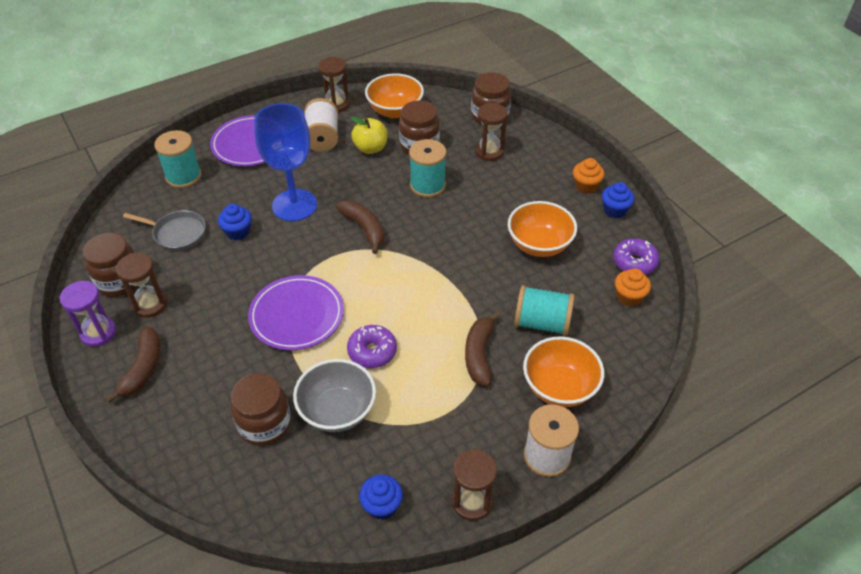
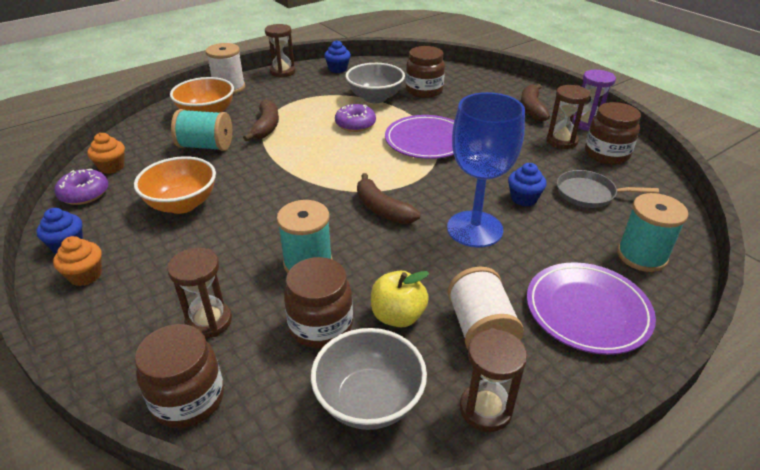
camera: 175 degrees right, 10 degrees down
(395, 111) = (369, 400): orange bowl -> grey bowl

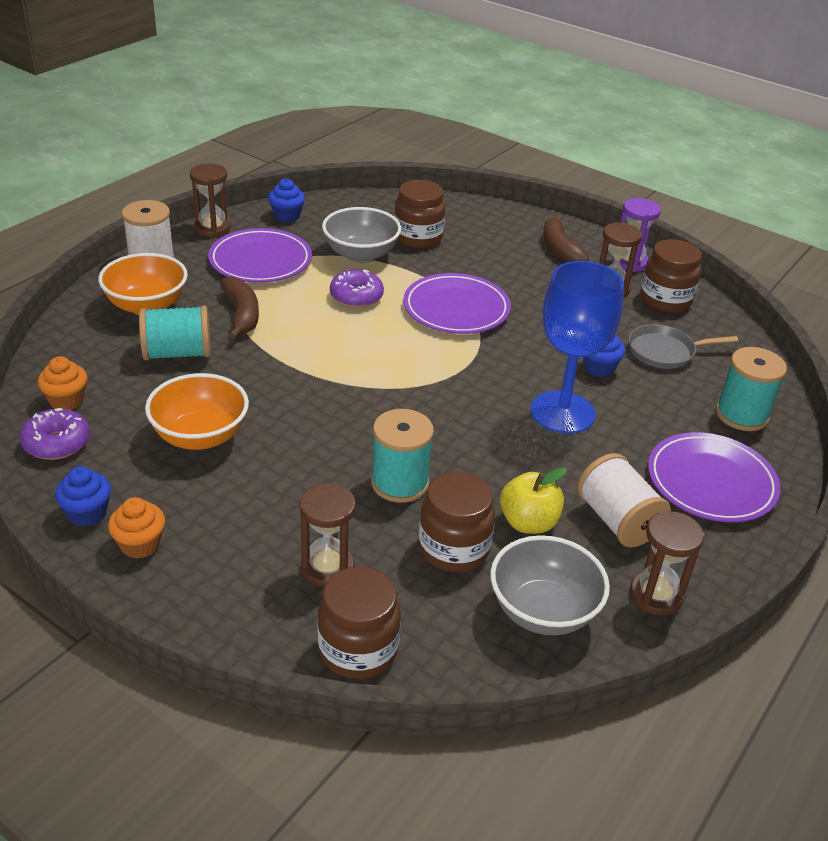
camera: 20 degrees left, 0 degrees up
(302, 94) = (260, 261): none -> purple plate
(382, 209) = (449, 405): brown banana -> none

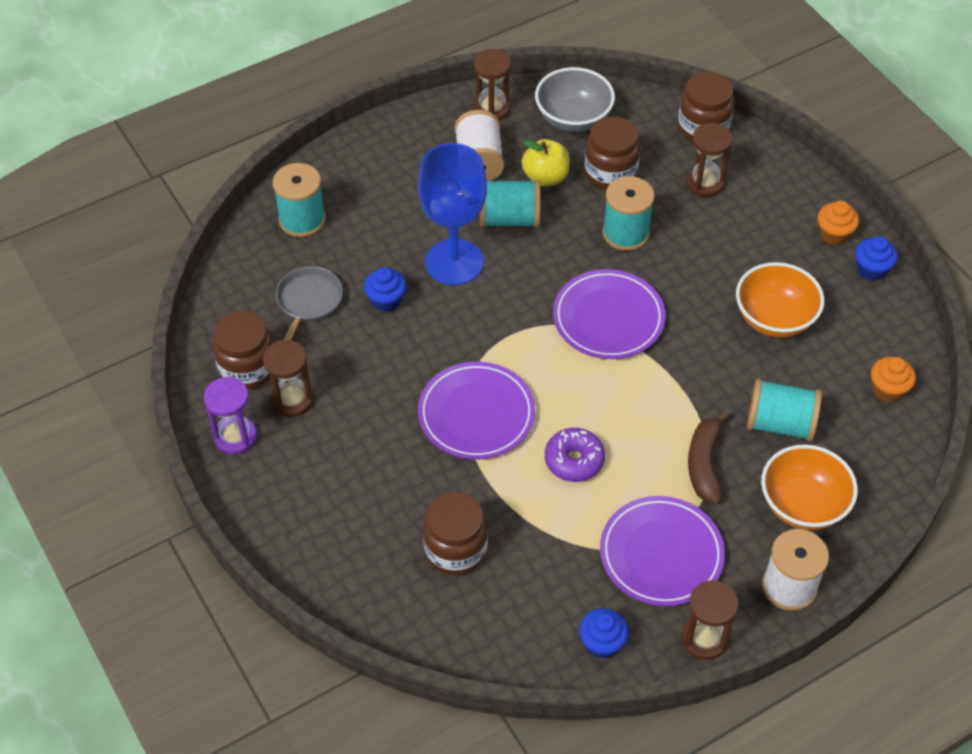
camera: 155 degrees left, 15 degrees up
(57, 443) = (896, 343): purple donut -> none
(361, 255) = (539, 534): grey bowl -> none
(537, 466) = (509, 219): none -> turquoise spool
(560, 249) = (299, 482): brown banana -> none
(665, 352) = (308, 302): grey pan -> grey pan turned 90 degrees counterclockwise
(711, 482) = (383, 171): purple plate -> purple plate (608, 318)

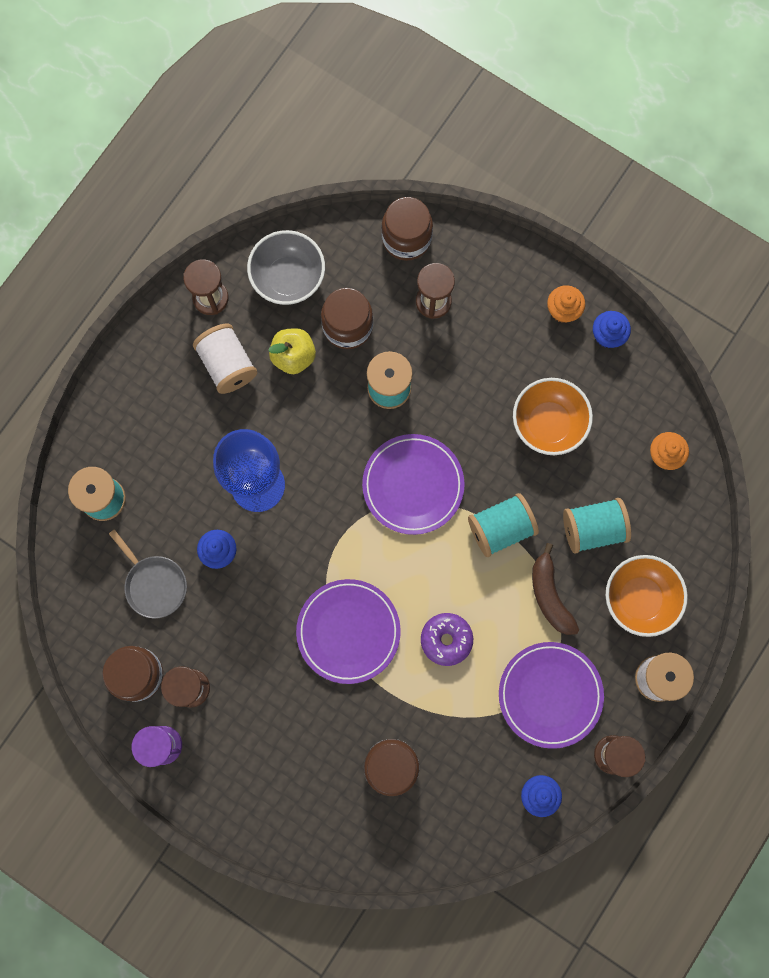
camera: 25 degrees left, 25 degrees up
(308, 302) = (154, 584): grey pan -> grey pan turned 150 degrees clockwise
(509, 219) = (283, 417): turquoise spool -> turquoise spool (501, 528)

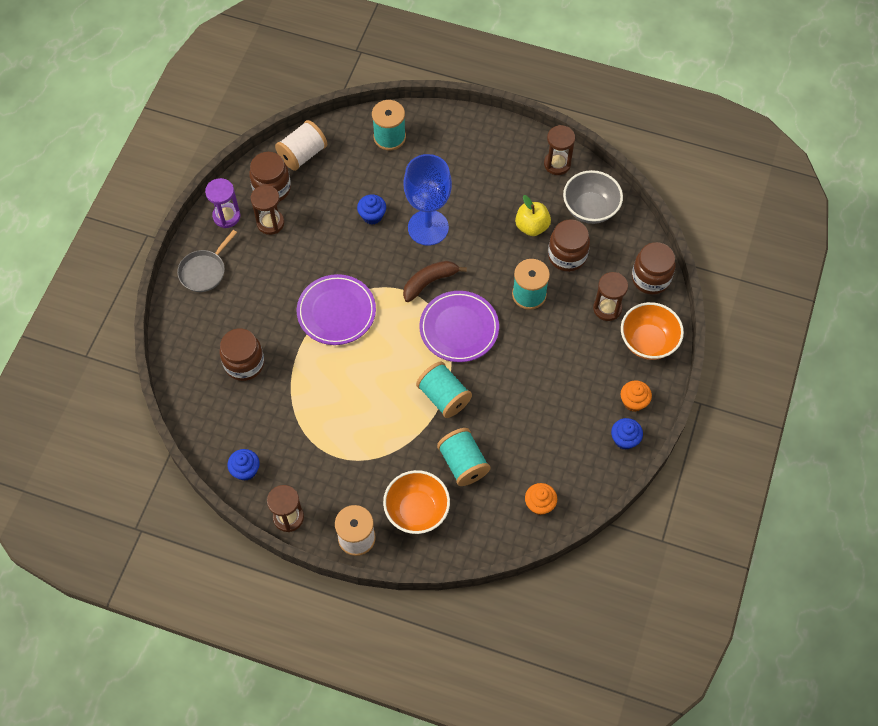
camera: 75 degrees right, 15 degrees down
(154, 584) = (338, 182): grey pan -> grey pan (204, 271)
(227, 364) = (511, 187): white spool -> white spool (302, 154)
(446, 640) = (347, 378): purple donut -> none
(548, 423) = (537, 412): orange bowl -> orange bowl (648, 341)
(550, 595) = (401, 443): brown banana -> brown banana (429, 282)
(550, 695) = (324, 461): purple plate -> none

